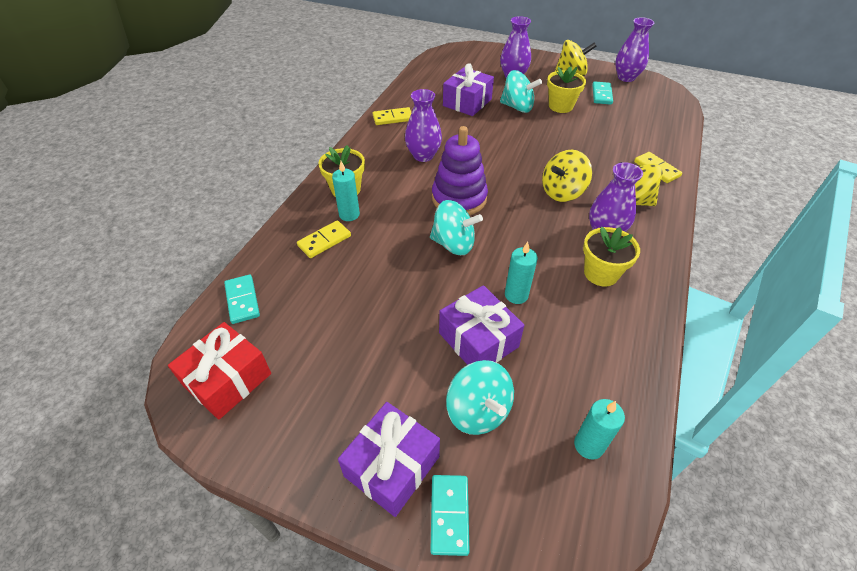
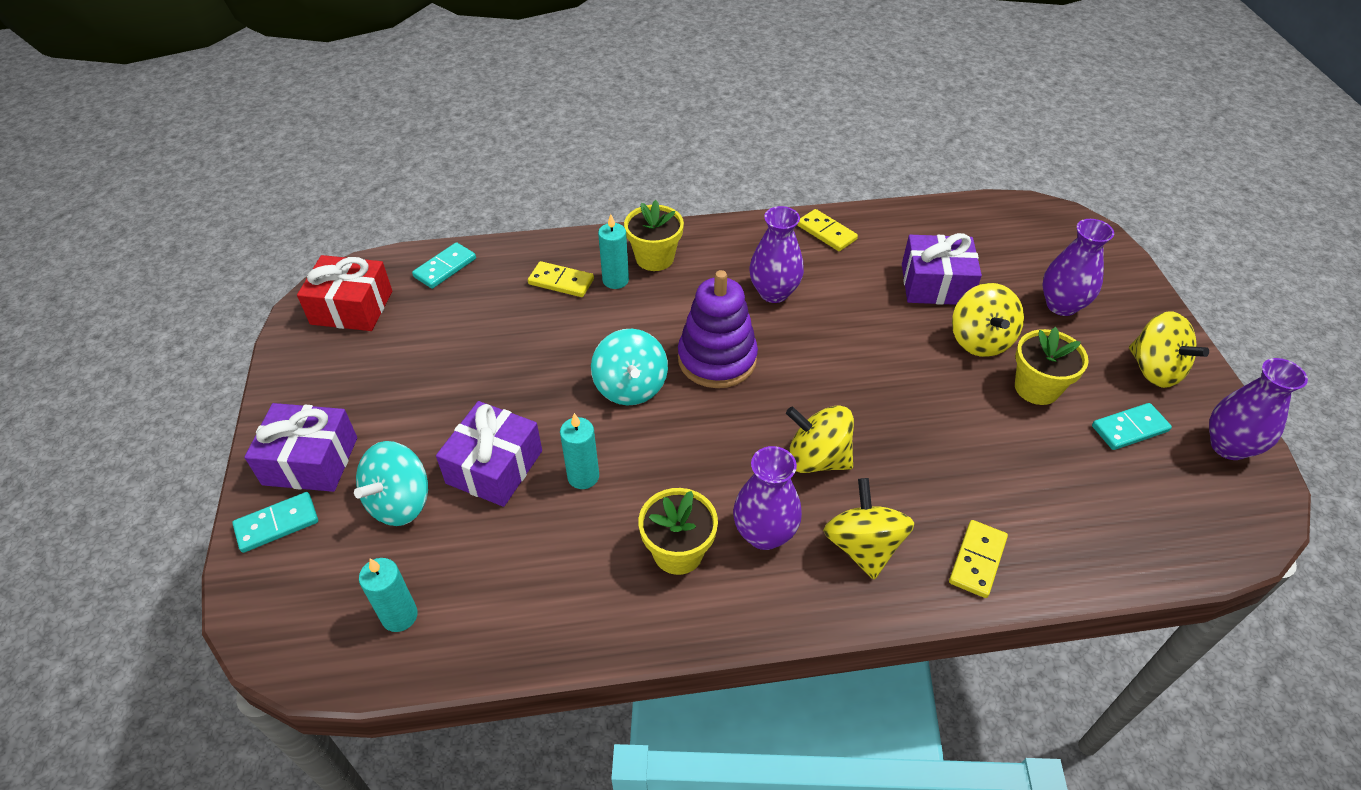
camera: 60 degrees right, 0 degrees up
(517, 107) = (980, 340): turquoise spinning top -> yellow spinning top

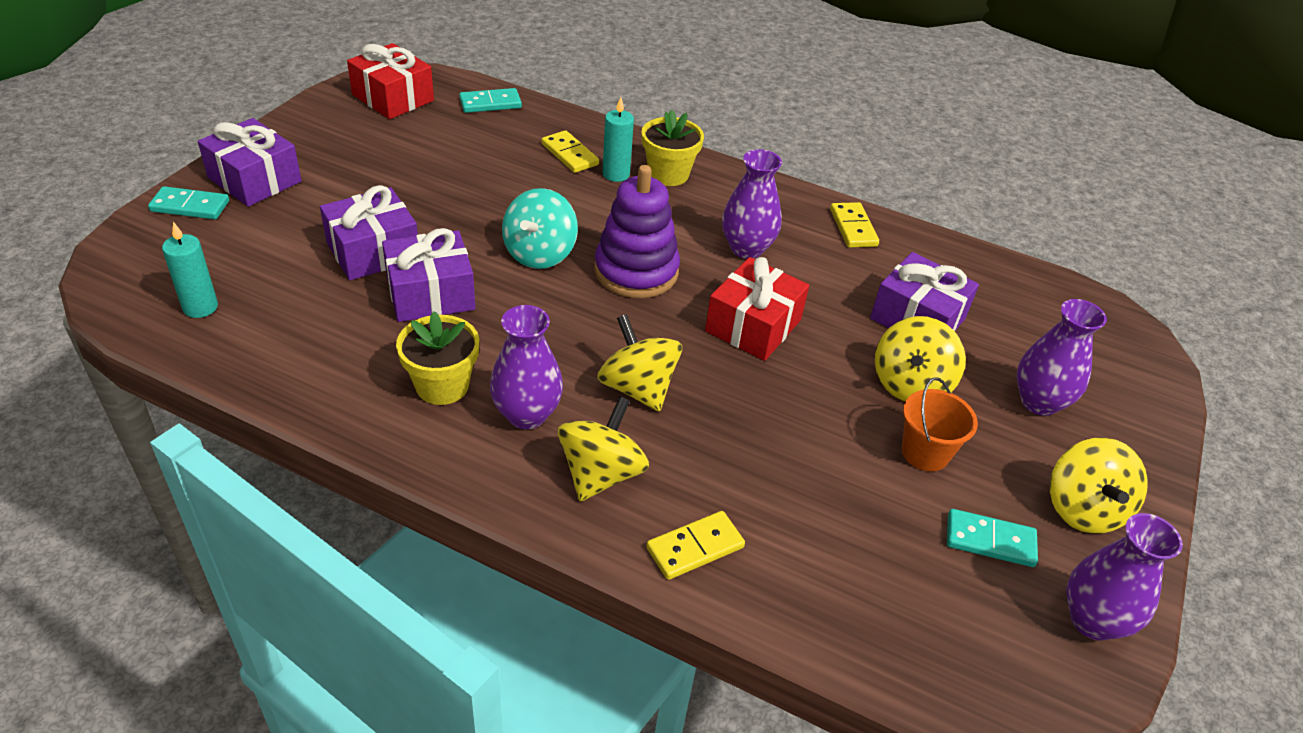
camera: 30 degrees right, 5 degrees down
(400, 502) = (282, 237): turquoise spinning top -> none
(583, 476) = (430, 293): turquoise candle -> purple gift
(841, 356) = (753, 325): none -> red gift
(1036, 388) = (925, 453): yellow flower pot -> orange bucket

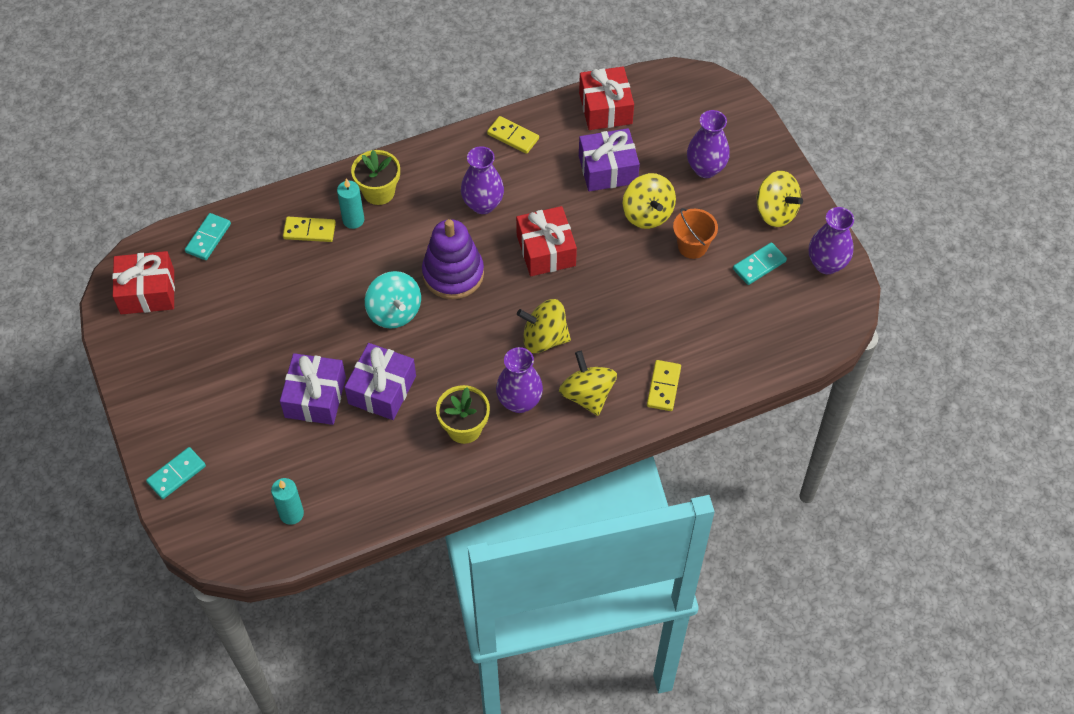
camera: 45 degrees left, 15 degrees up
(254, 180) = (177, 424): purple gift -> none
(984, 275) = (605, 108): none -> red gift

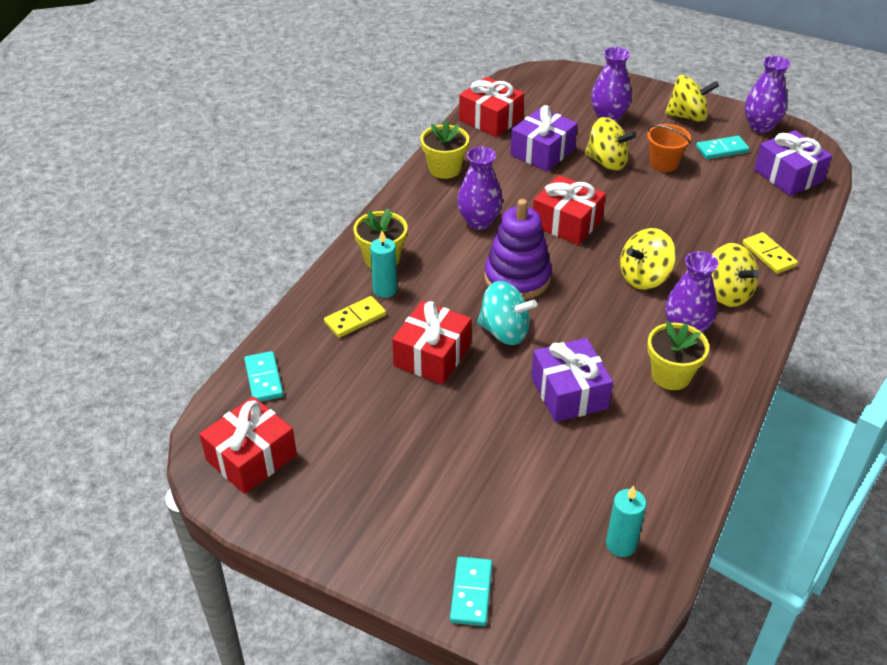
camera: 40 degrees left, 15 degrees down
(315, 397) = (520, 437): purple gift -> purple gift (788, 176)
(327, 296) = (432, 355): none -> red gift
(513, 136) = (444, 169): yellow domino -> yellow flower pot
(587, 395) = (726, 293): yellow spinning top -> yellow spinning top turned 150 degrees counterclockwise
(759, 265) = (722, 150): turquoise domino -> turquoise domino turned 60 degrees clockwise

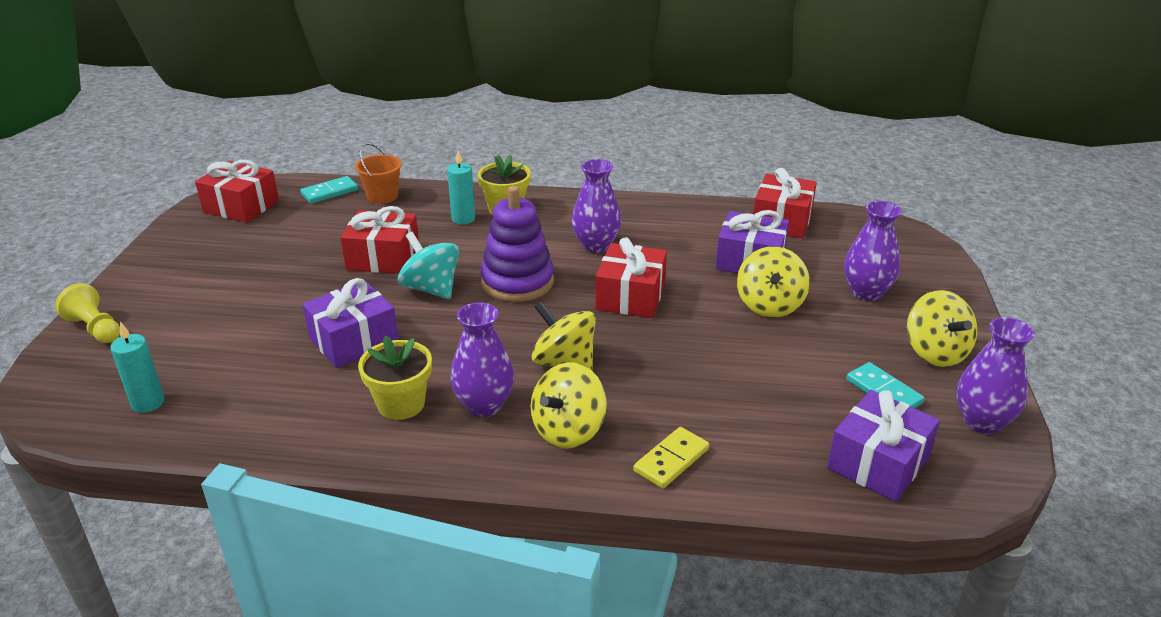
camera: 70 degrees right, 10 degrees down
(355, 319) = (417, 213): yellow domino -> none
(444, 169) = (669, 212): yellow flower pot -> none
(471, 593) = (95, 329): turquoise domino -> yellow pawn
(504, 331) = (431, 289): turquoise spinning top -> turquoise spinning top turned 135 degrees clockwise
(664, 163) = (805, 347): orange bucket -> orange bucket (382, 196)

